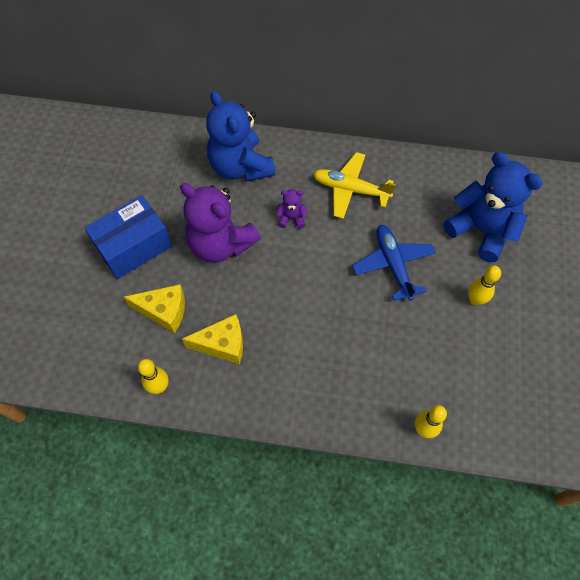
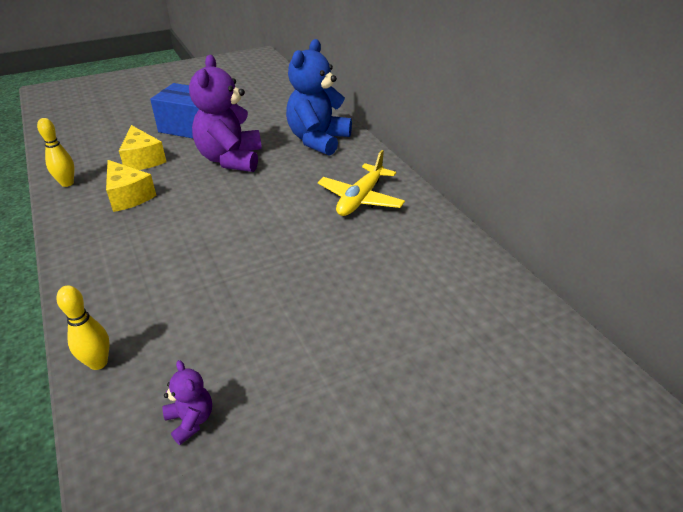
camera: 55 degrees right, 25 degrees down
(291, 218) = (293, 181): purple teddy bear -> purple teddy bear (191, 420)
(350, 189) = (360, 199): yellow plane -> yellow plane turned 135 degrees counterclockwise
(393, 264) = (300, 257): blue plane -> none
(475, 300) = (311, 338): yellow bowling pin -> none
(481, 230) = (414, 305): blue teddy bear -> none

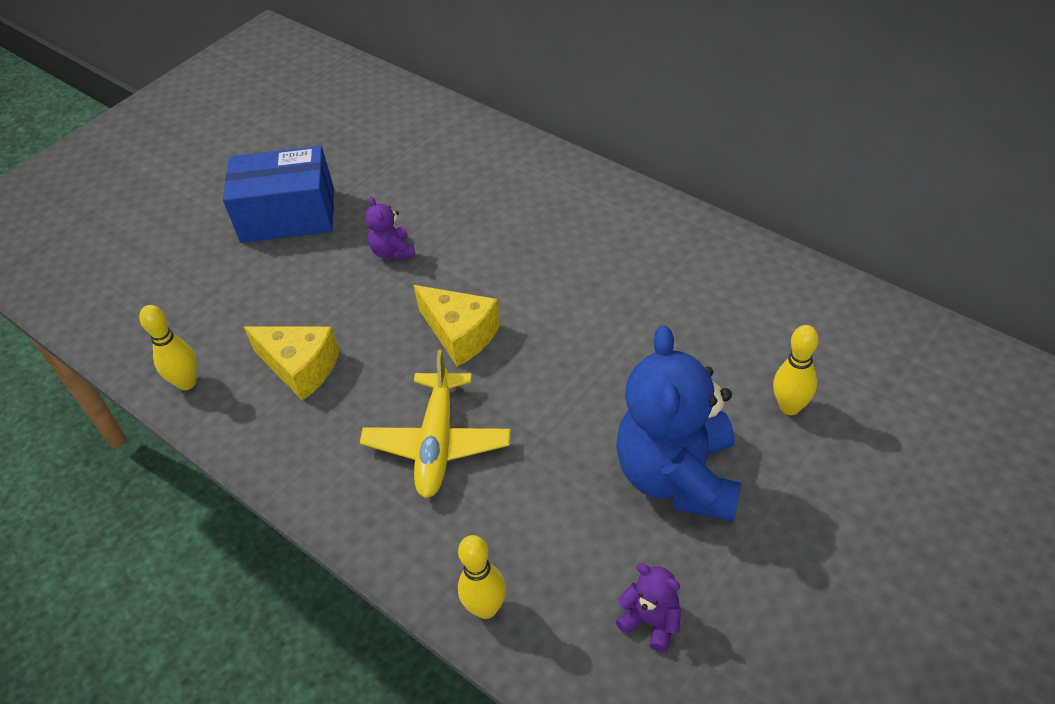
camera: 20 degrees left, 10 degrees up
(143, 160) = (263, 300): yellow cheese -> yellow cheese (460, 334)
(230, 159) = (393, 251): purple teddy bear -> purple teddy bear, size x0.43
(318, 140) = (489, 173): blue teddy bear -> blue teddy bear (678, 476)
(360, 199) = (618, 251): yellow plane -> yellow plane (437, 443)
(402, 324) = (790, 407): none -> yellow bowling pin

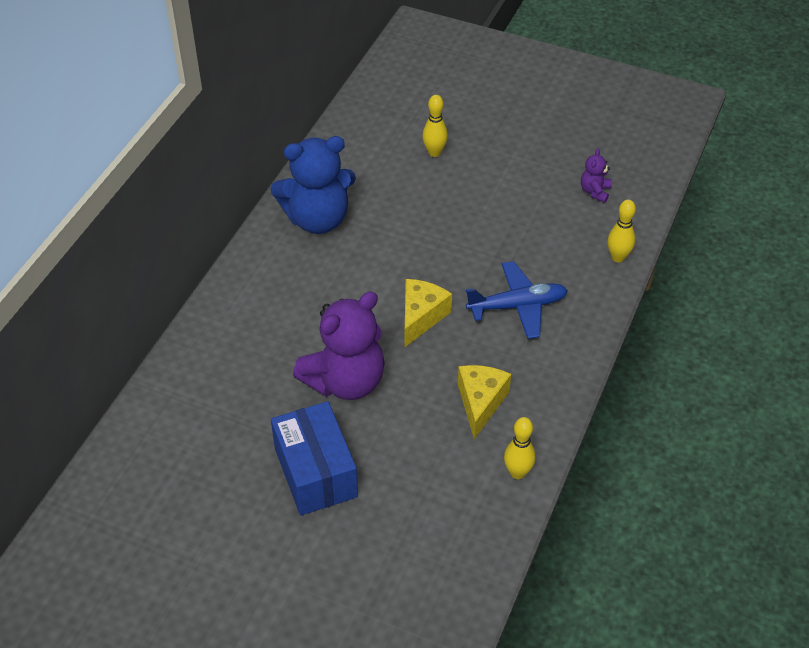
camera: 110 degrees left, 0 degrees up
(393, 251) = (345, 381): purple teddy bear -> purple teddy bear, size x2.31
(437, 443) = (517, 306): yellow plane -> blue plane
(678, 476) = (501, 192): blue teddy bear -> blue teddy bear (317, 219)

